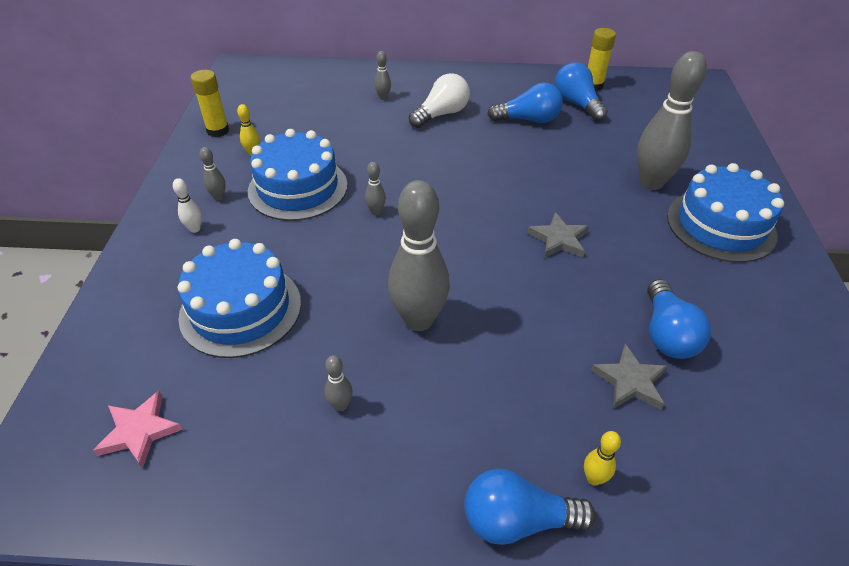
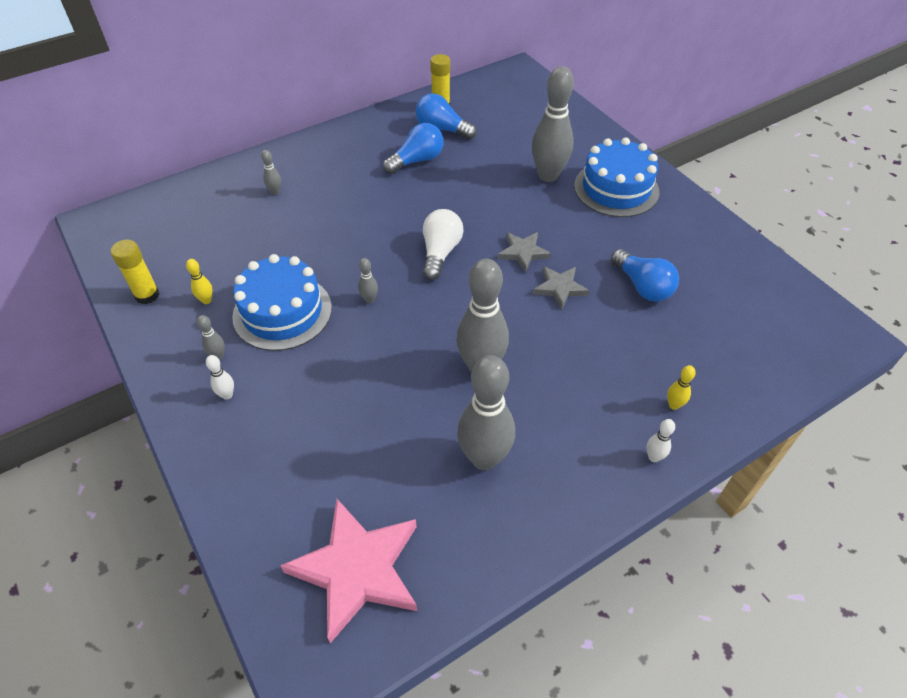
camera: 35 degrees left, 5 degrees up
(139, 431) = (357, 569): pink star -> pink star, size x1.92
(241, 309) = (339, 436): blue cake -> none
(340, 405) = (484, 458): grey bowling pin -> grey bowling pin, size x2.40
(441, 114) = (342, 186): white light bulb -> white light bulb (440, 252)
(517, 520) = (654, 457): blue light bulb -> white bowling pin
(630, 381) = (646, 331): grey star -> grey star (559, 288)

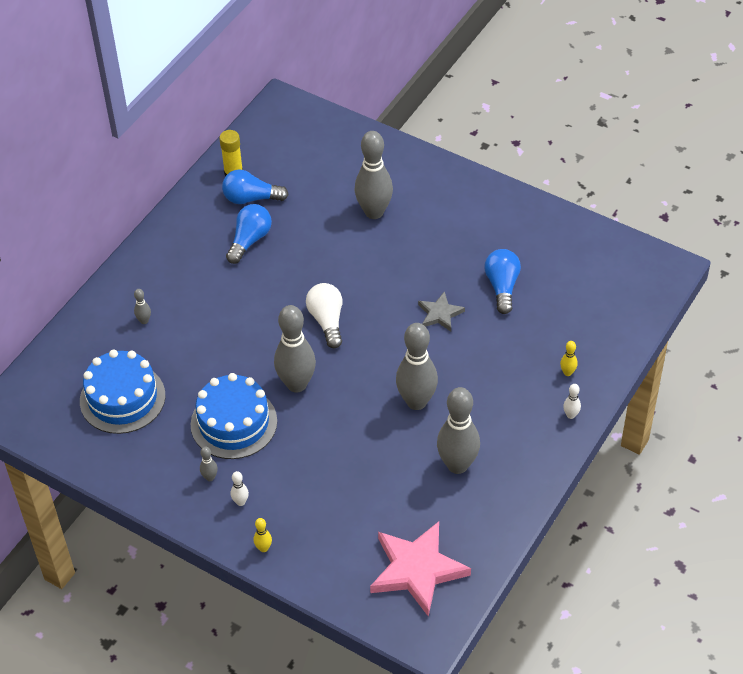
camera: 25 degrees left, 0 degrees up
(147, 295) = (109, 455): yellow glue stick -> none
(206, 300) = (163, 439): yellow bowling pin -> yellow bowling pin (263, 548)
(369, 299) = (296, 384): grey bowling pin -> grey bowling pin, size x2.40
(523, 252) = (394, 294): grey star -> none
(616, 188) = (438, 203): blue cake -> blue cake (122, 398)
(642, 286) = (502, 287): blue light bulb -> blue light bulb turned 120 degrees counterclockwise

